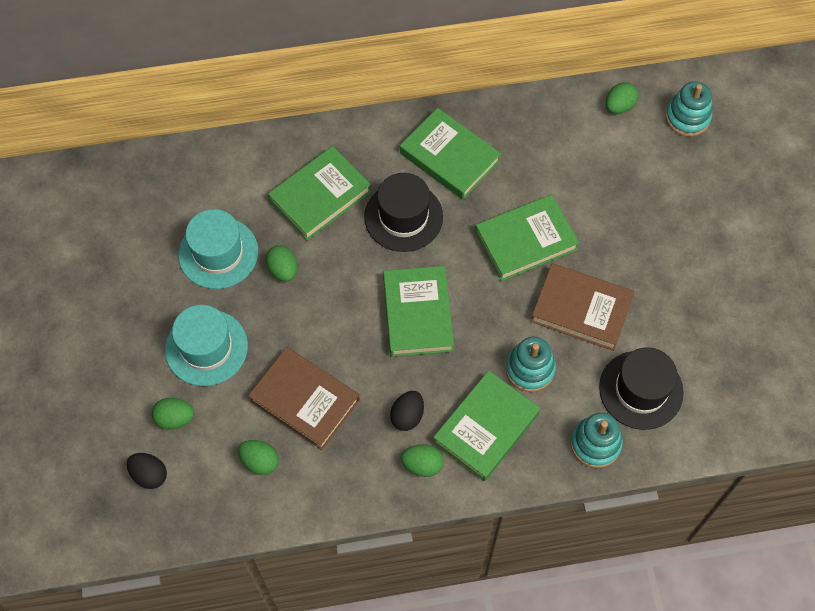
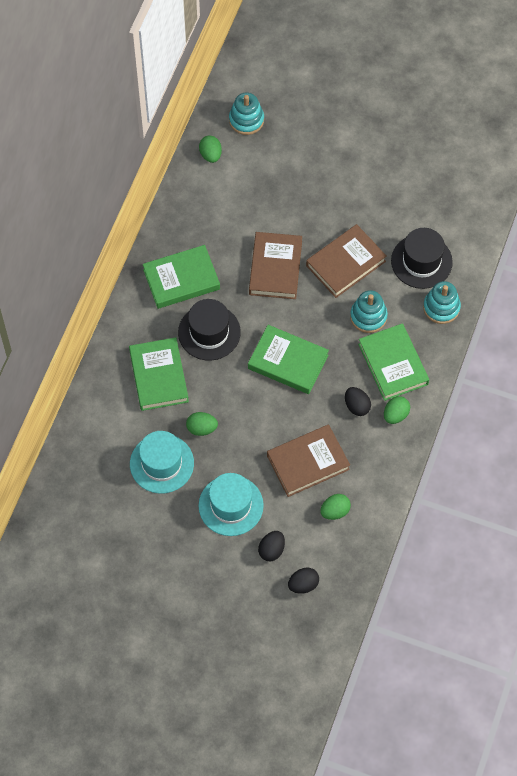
camera: 60 degrees left, 0 degrees up
(175, 418) = (271, 550): green egg -> black egg
(525, 240) = (275, 268): green book -> brown book

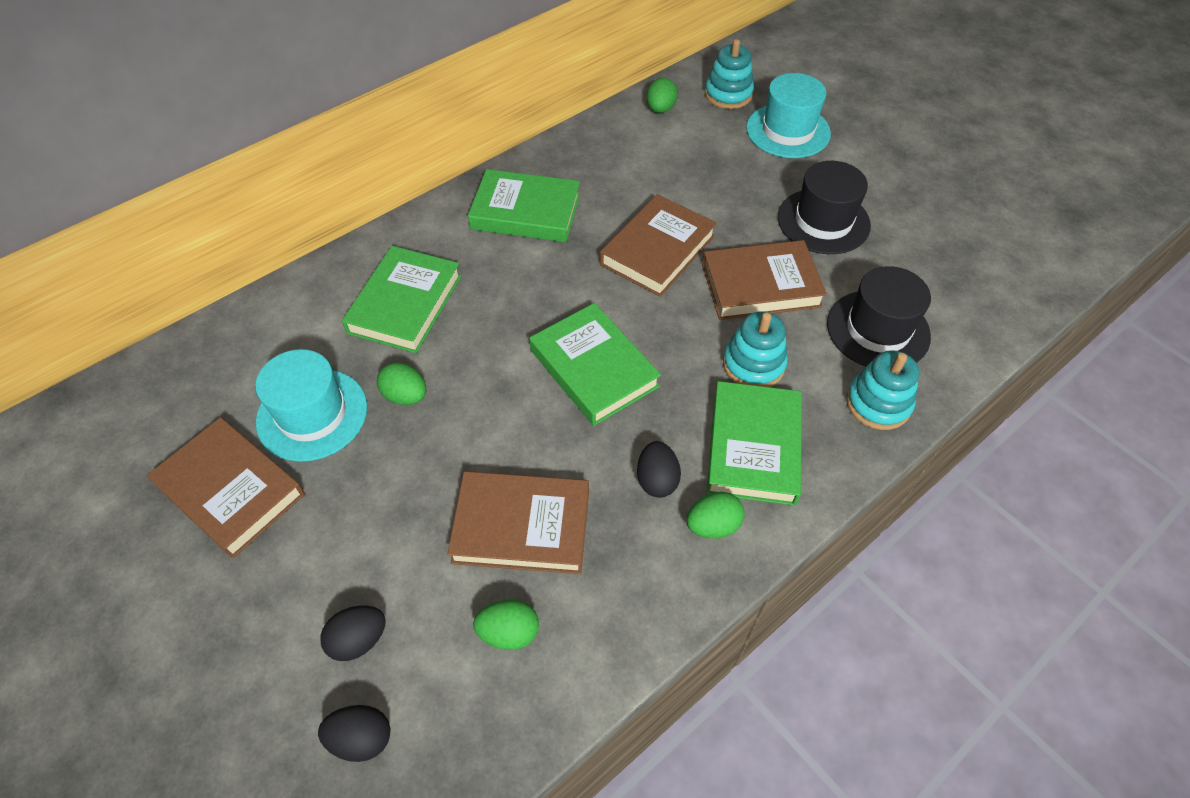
camera: 30 degrees right, 10 degrees down
(155, 521) = (231, 490): none -> brown book
(209, 332) = (513, 283): black hat -> black hat (823, 221)
(231, 505) = (355, 528): turquoise hat -> turquoise hat (788, 131)

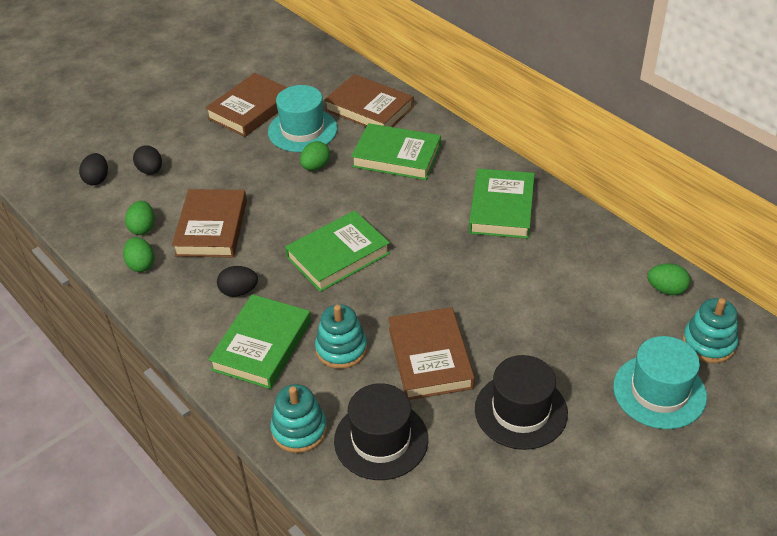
camera: 90 degrees right, 10 degrees down
(657, 250) = (466, 289): brown book -> brown book (369, 109)
(713, 525) = (199, 321): green egg -> green egg (141, 265)
(753, 447) = (262, 345): green book -> green book turned 75 degrees counterclockwise

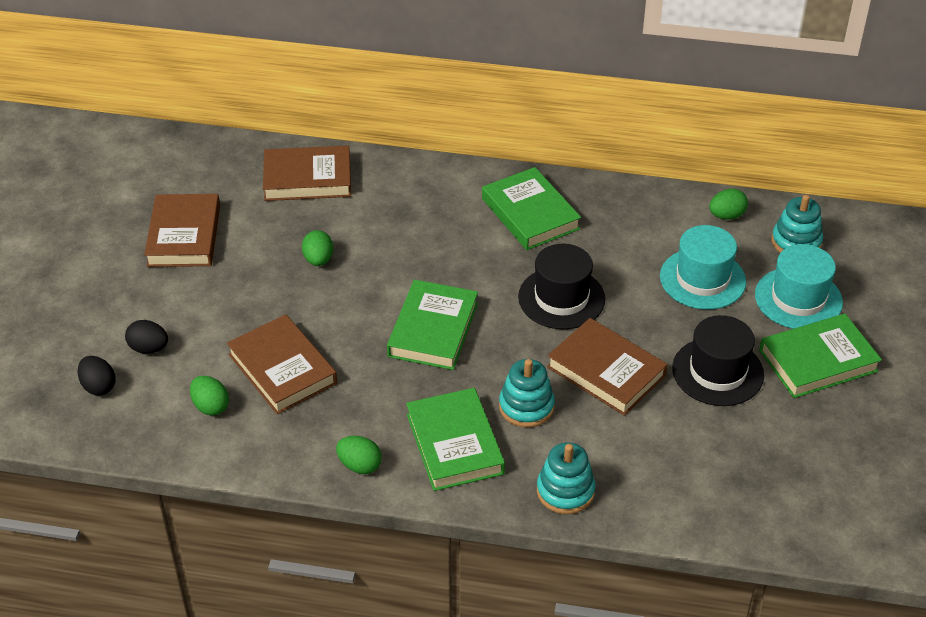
camera: 40 degrees left, 0 degrees up
(141, 265) = (252, 440): green egg -> green egg (359, 465)
(239, 291) = (378, 411): black egg -> none
(302, 130) = (264, 231): turquoise hat -> turquoise hat (702, 279)
(381, 440) = (638, 458): black hat -> black hat (561, 298)
(396, 156) = (386, 212): green book -> green book (818, 361)

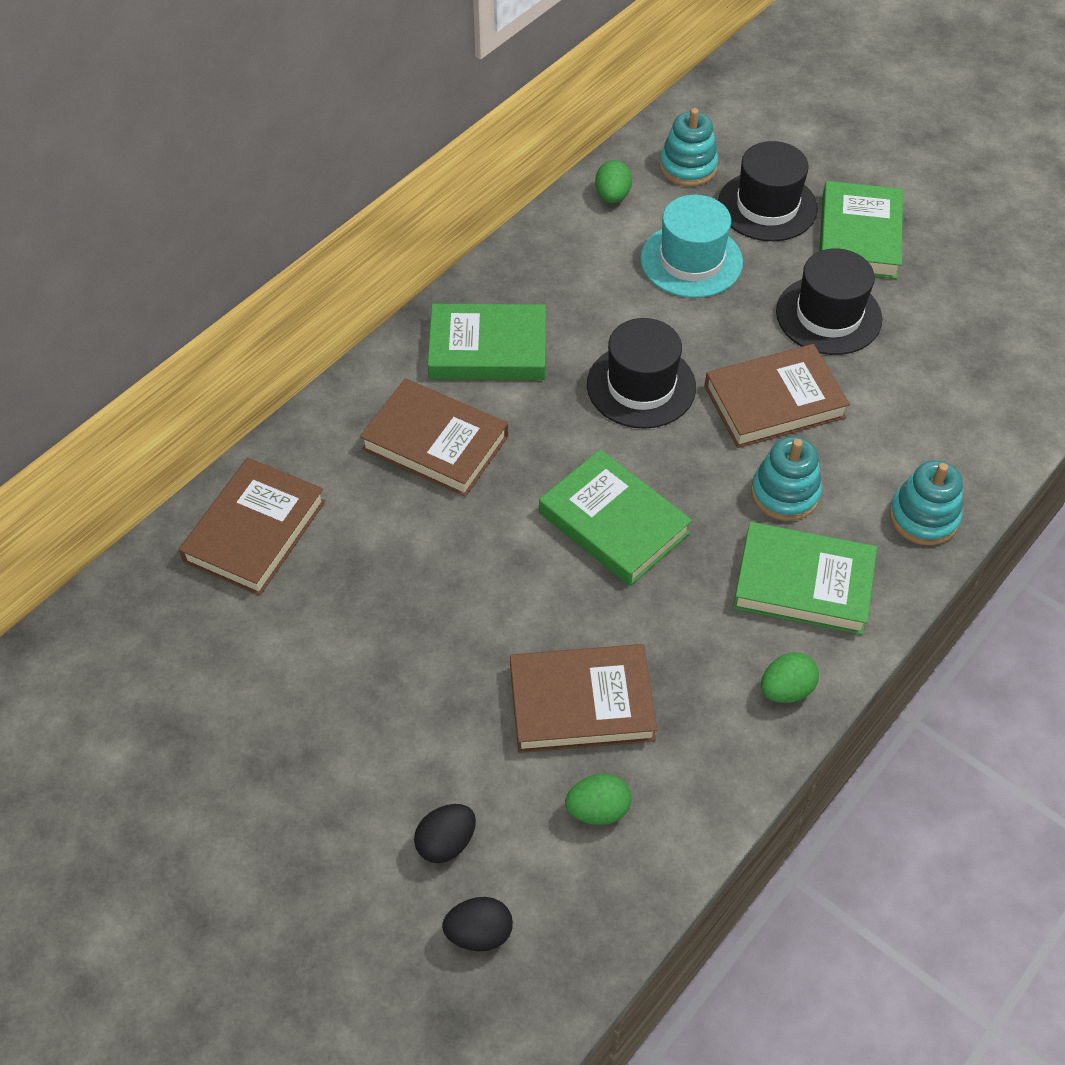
camera: 60 degrees left, 10 degrees up
(184, 235) = (256, 715): brown book -> brown book (435, 443)
(318, 260) = (415, 584): green egg -> none
(798, 299) = (767, 206): turquoise hat -> black hat

